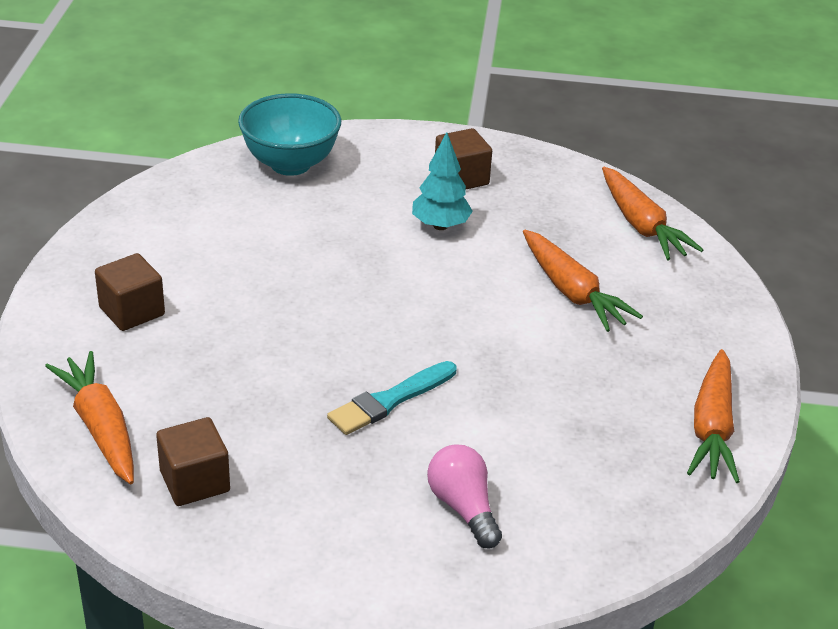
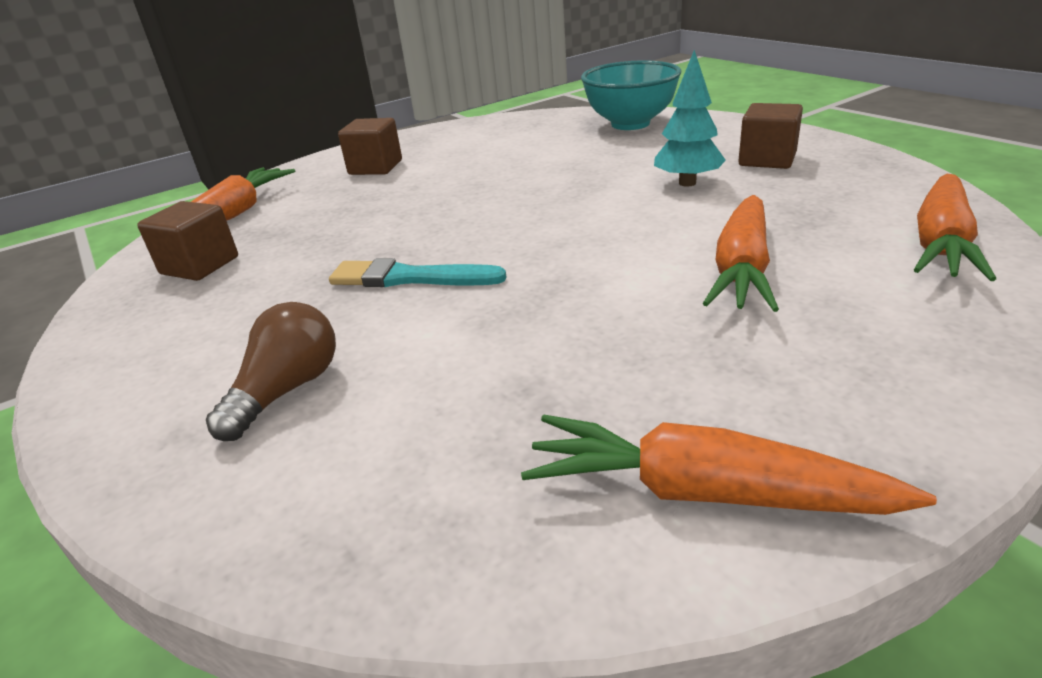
camera: 55 degrees right, 5 degrees down
(463, 508) = (287, 390): pink light bulb -> brown light bulb
(712, 428) = (704, 492): orange carrot -> orange carrot turned 45 degrees clockwise

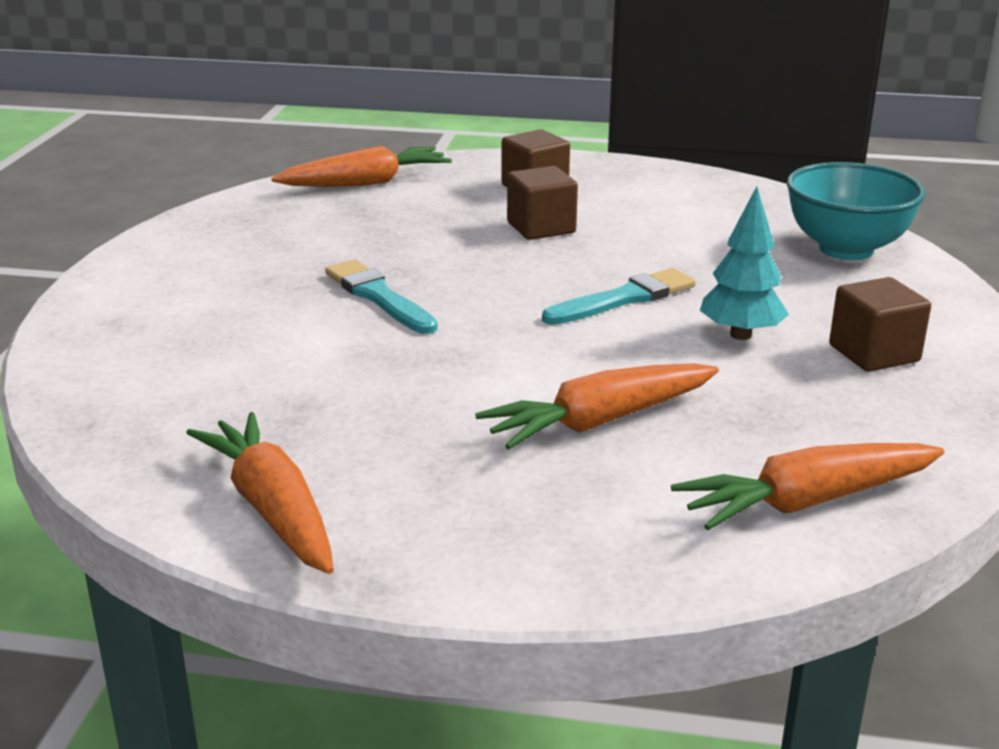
camera: 40 degrees right, 5 degrees down
(200, 265) = (283, 216): brown cube -> brown cube (541, 228)
(287, 390) = (193, 329): brown light bulb -> none
(580, 197) = (624, 299): none -> turquoise brush

